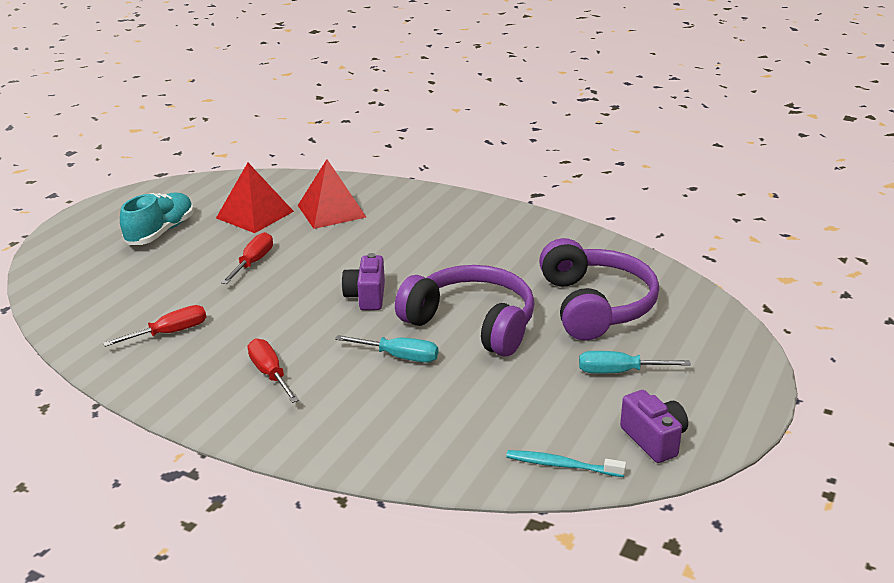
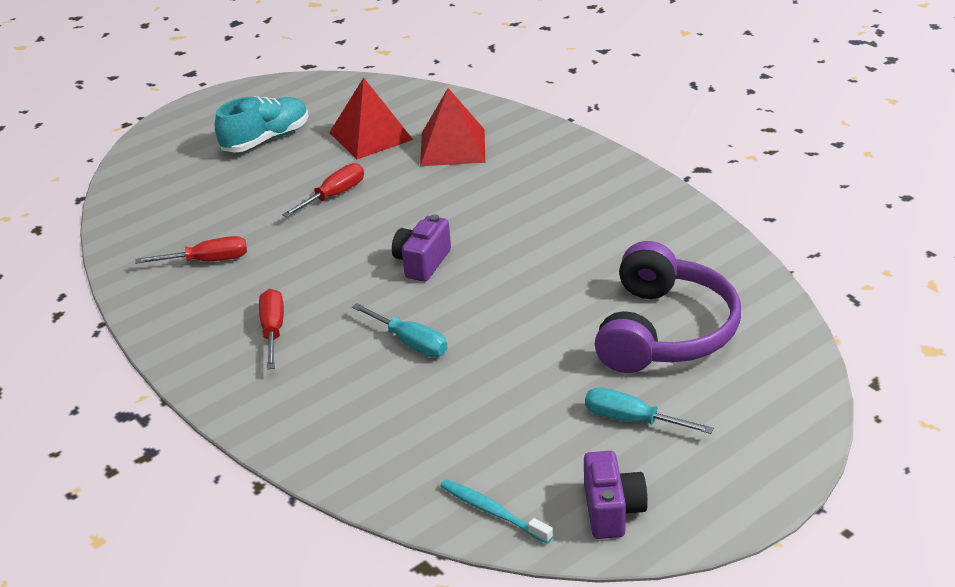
camera: 25 degrees right, 5 degrees up
(472, 323) = (511, 321): purple headphones -> none

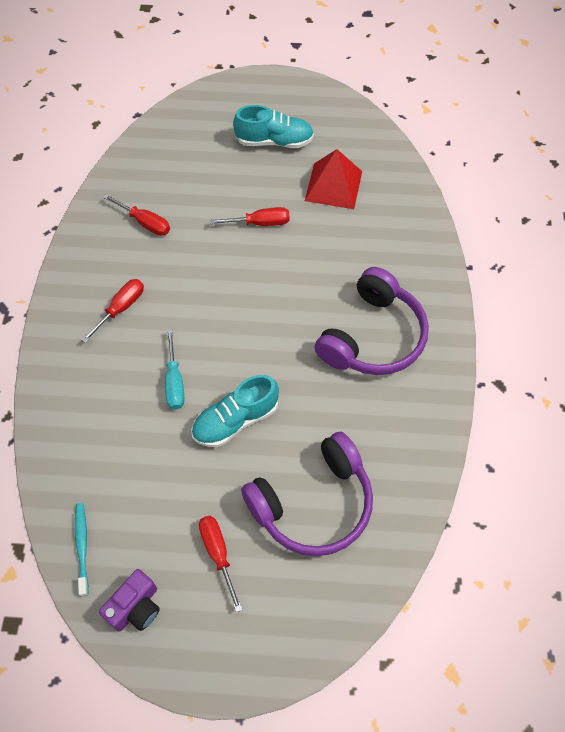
camera: 40 degrees right, 25 degrees up
(422, 263) = (247, 323): purple camera -> none
(453, 147) = (369, 235): red pyramid -> none
(511, 328) = (236, 420): none -> turquoise shoe
(554, 202) = (373, 337): none -> purple headphones
(632, 420) = (218, 554): turquoise screwdriver -> red screwdriver

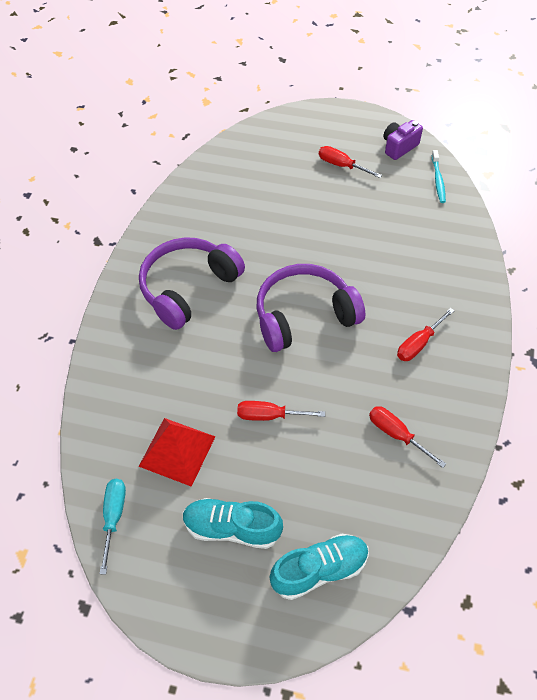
camera: 170 degrees left, 5 degrees down
(174, 381) = (369, 275): turquoise screwdriver -> turquoise screwdriver (114, 517)
(218, 554) = (342, 166): red screwdriver -> red screwdriver turned 135 degrees clockwise
(236, 420) = (319, 241): turquoise shoe -> turquoise shoe (319, 570)
(313, 503) = (270, 184): purple headphones -> purple headphones (304, 315)

